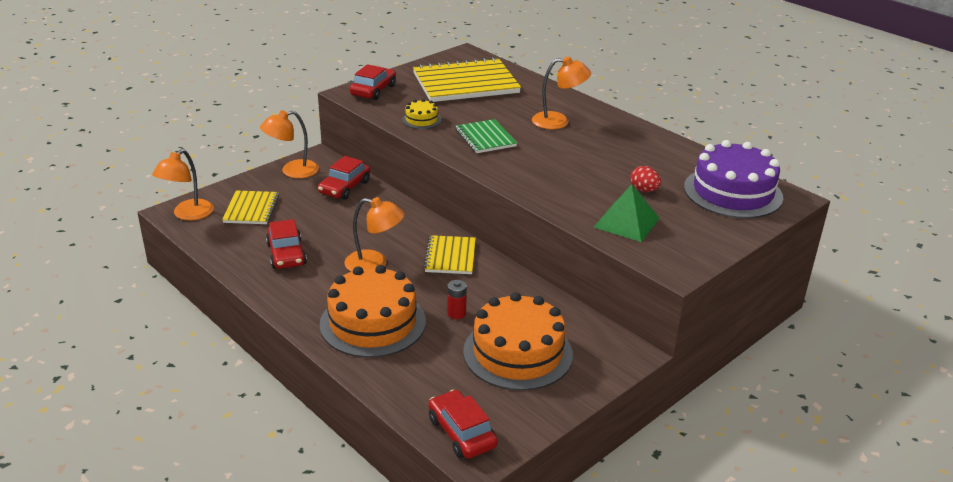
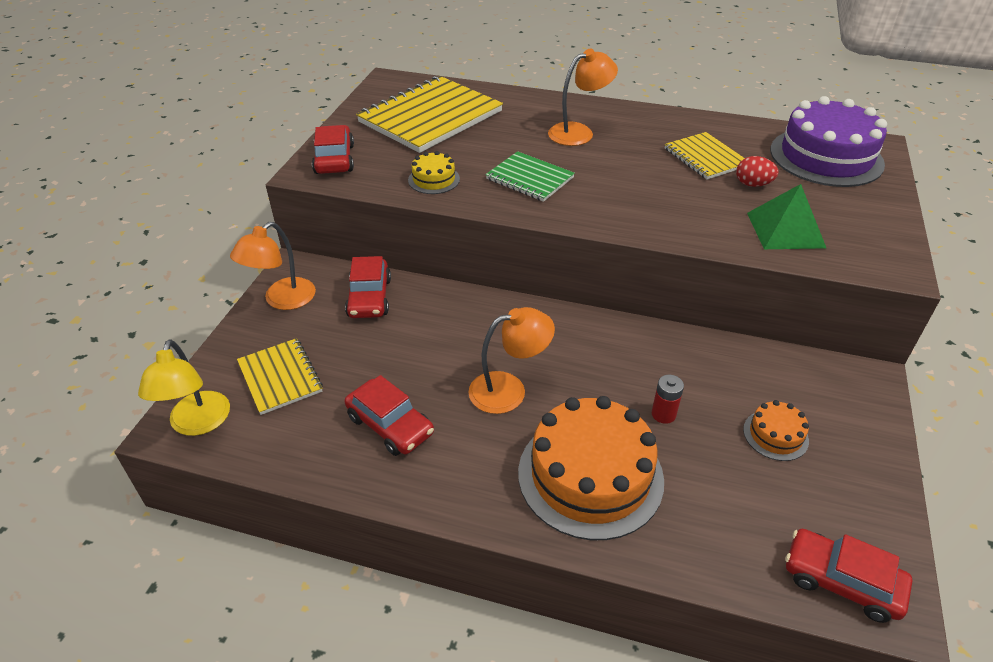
camera: 30 degrees left, 10 degrees up
(188, 214) = (197, 424): orange lamp -> yellow lamp
(450, 256) = (579, 340): yellow notebook -> yellow notebook (705, 157)
(518, 353) = (775, 435): orange cake -> orange cake, size x0.46

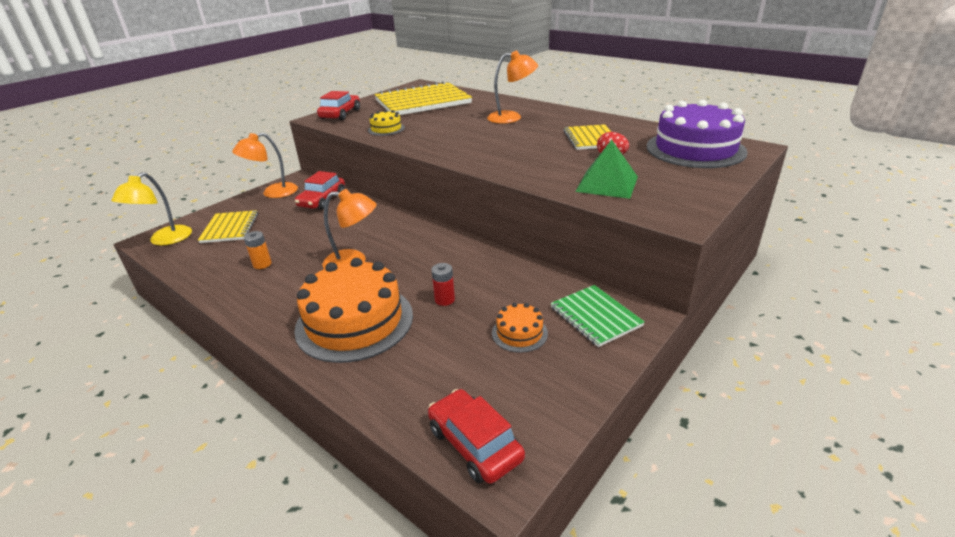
camera: 25 degrees right, 10 degrees down
(390, 425) = (262, 264): red car -> orange battery
(529, 178) = (448, 135): green notebook -> green notebook (595, 317)

